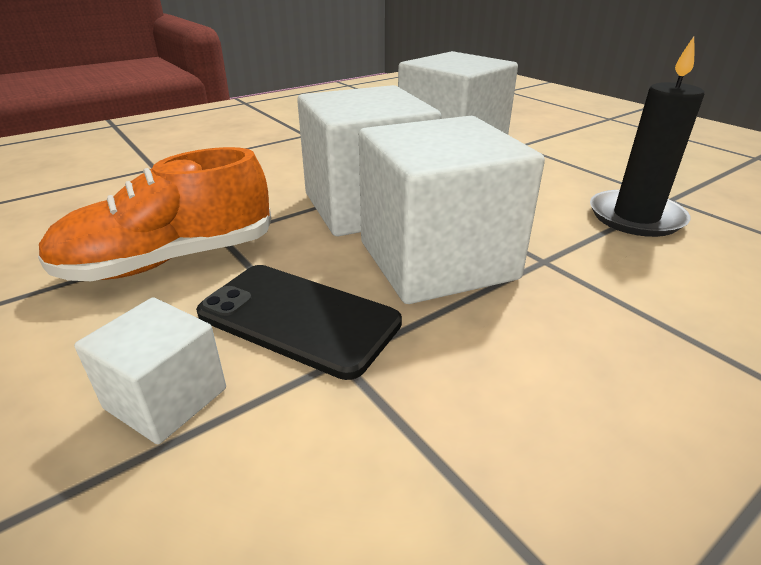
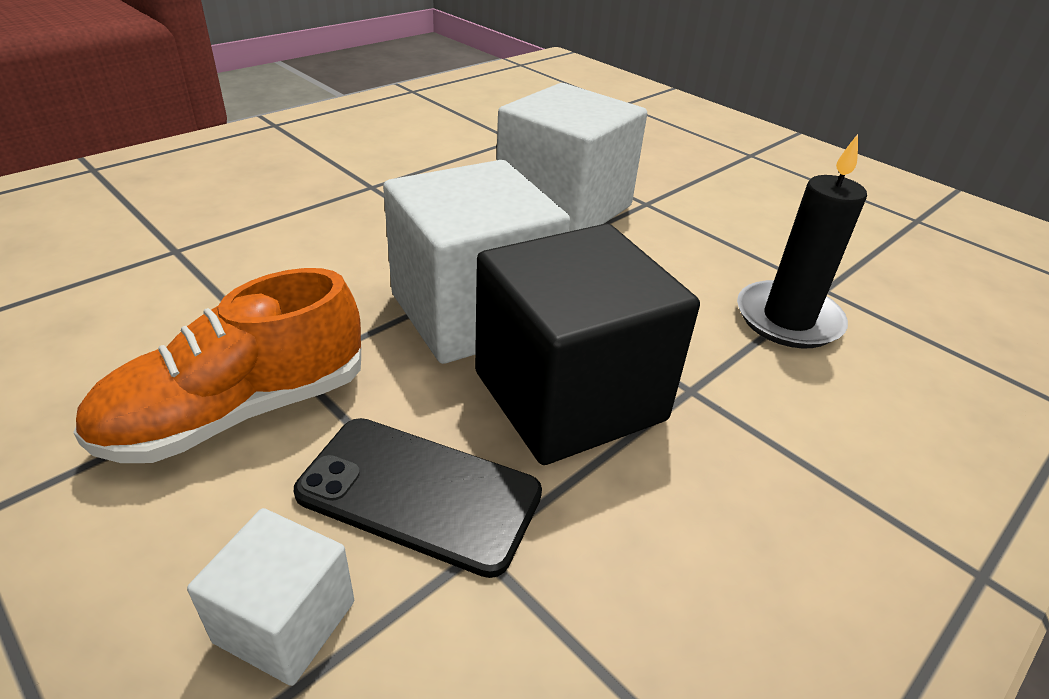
camera: 10 degrees left, 5 degrees up
(437, 260) = (569, 396): white cube -> black cube

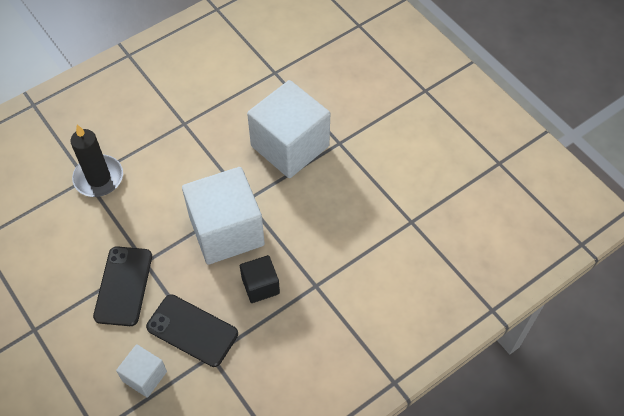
camera: 10 degrees right, 20 degrees up
(238, 412) = (123, 286): orange shoe -> black phone
(569, 396) = (260, 286): black cube -> black cube, size x0.49
(788, 319) = (381, 243): black candle -> black candle (98, 178)

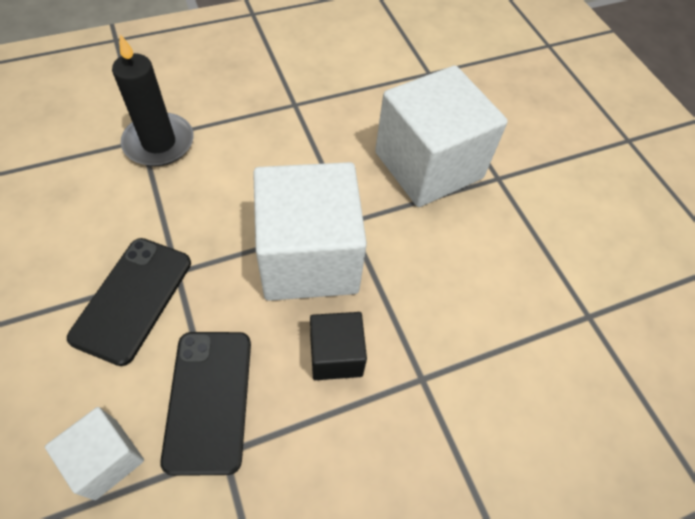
camera: 10 degrees right, 0 degrees up
(192, 330) = (209, 400): black phone -> black phone turned 45 degrees clockwise

